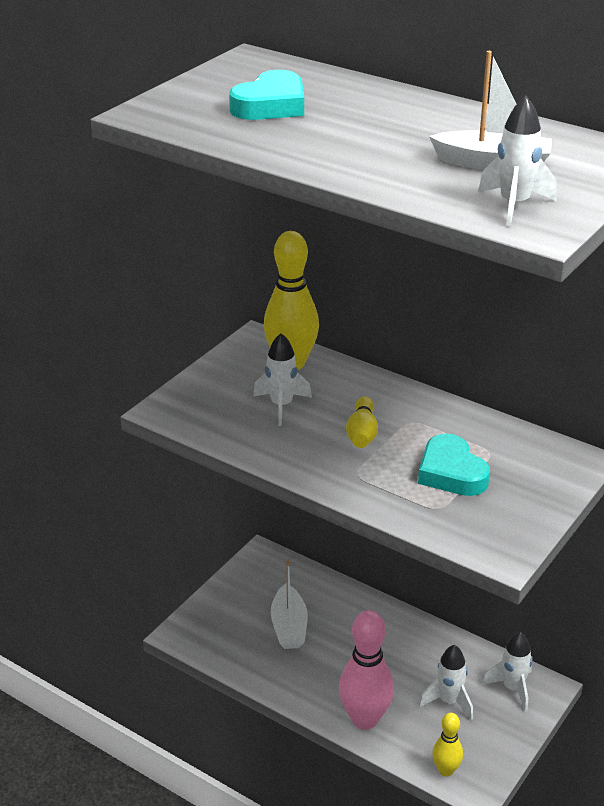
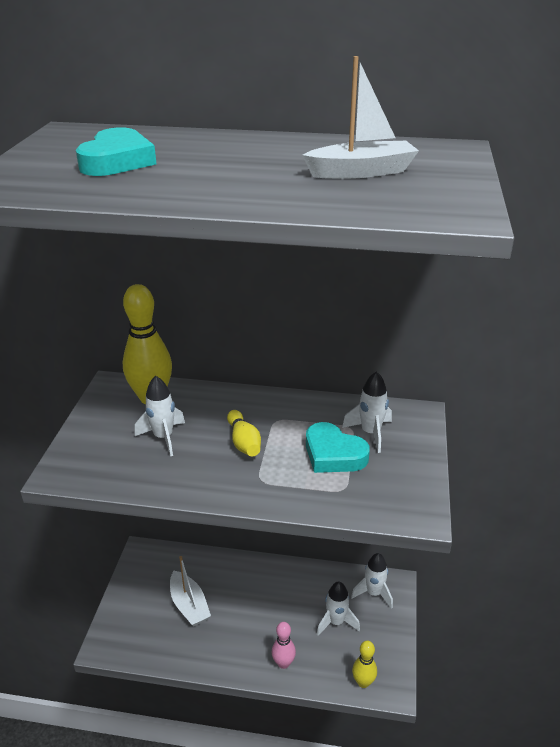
camera: 25 degrees left, 0 degrees up
(365, 719) = (283, 663): pink bowling pin -> pink bowling pin, size x0.54
(514, 205) = (418, 200): white rocket -> white rocket (370, 433)

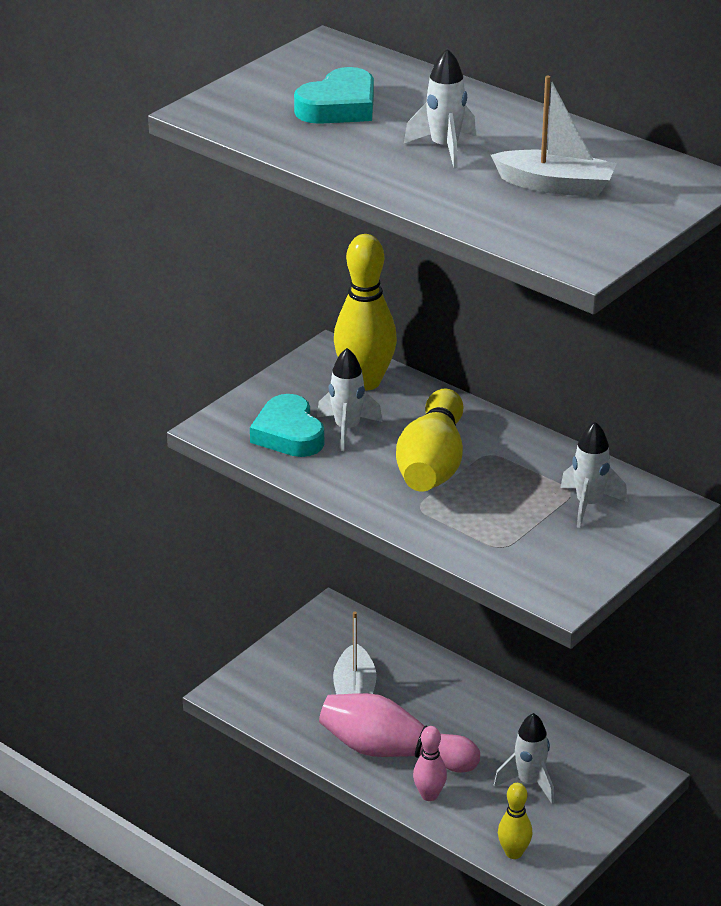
camera: 30 degrees right, 0 degrees up
(240, 640) = (393, 752): none -> pink bowling pin
(244, 442) = (432, 464): yellow bowling pin -> yellow bowling pin, size x1.85
(333, 454) = (523, 511): turquoise heart -> turquoise heart (288, 434)
(373, 593) = (606, 773): white rocket -> white rocket (444, 148)

